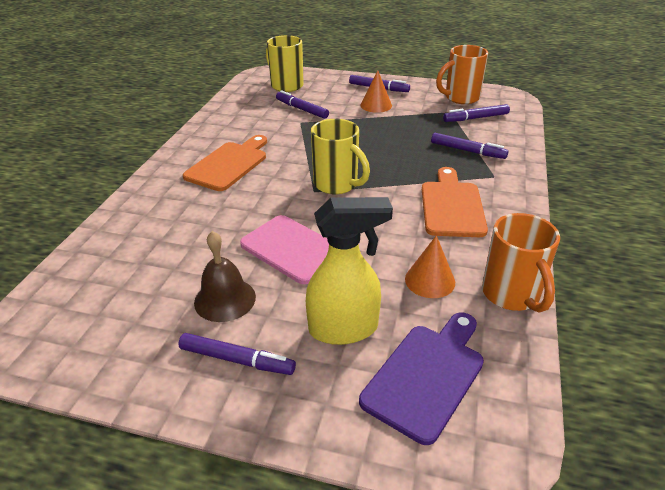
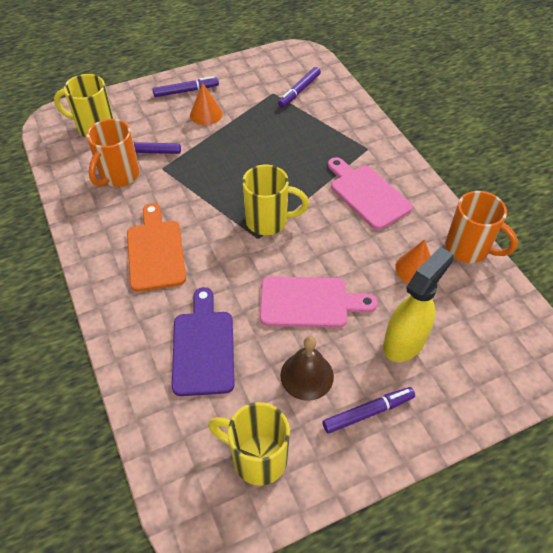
camera: 40 degrees left, 15 degrees up
(110, 329) = (257, 458): none -> yellow mug
(427, 376) = (479, 340): purple cutting board -> purple cutting board (203, 347)
(452, 206) = (367, 194): orange cutting board -> pink cutting board
(460, 98) = (266, 72): orange mug -> orange mug (119, 176)
(467, 151) = (327, 131): purple marker -> none

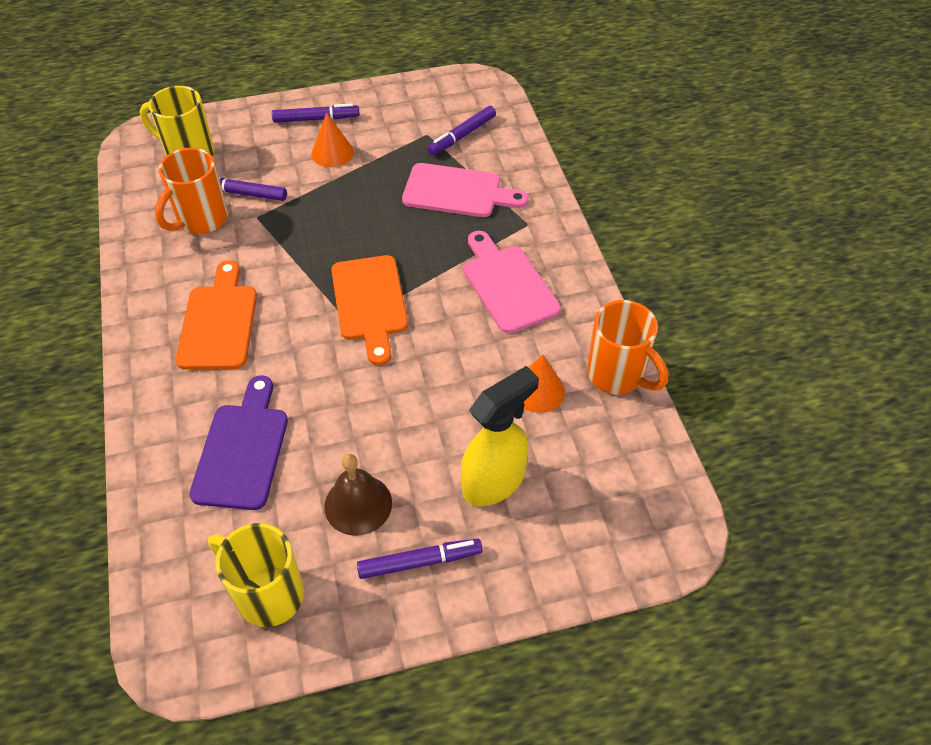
camera: 10 degrees right, 0 degrees up
(268, 221) = (370, 303): yellow mug -> orange cutting board
(309, 302) = (389, 414): pink cutting board -> pink cutting board (458, 192)

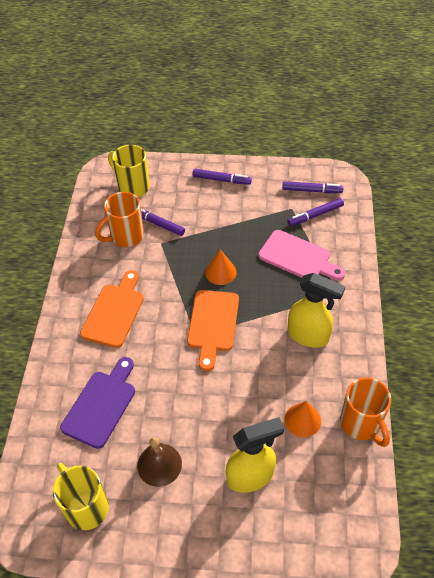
camera: 20 degrees right, 0 degrees up
(332, 153) = (224, 208): orange cone -> orange cone (220, 272)
(420, 562) = (184, 517): purple marker -> purple marker (312, 190)
(507, 285) = (308, 336): pink cutting board -> yellow spray bottle

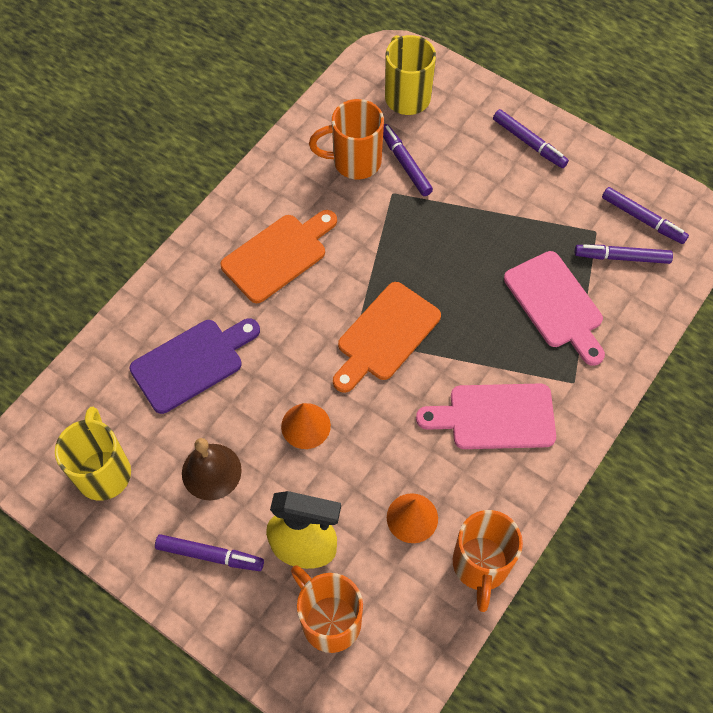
camera: 30 degrees right, 10 degrees up
(194, 517) = (210, 555): none -> purple marker
(220, 272) = (441, 271): orange cone -> orange cone (306, 426)
(296, 511) = (329, 620): none -> orange mug
(308, 336) = (495, 416): yellow spray bottle -> pink cutting board

